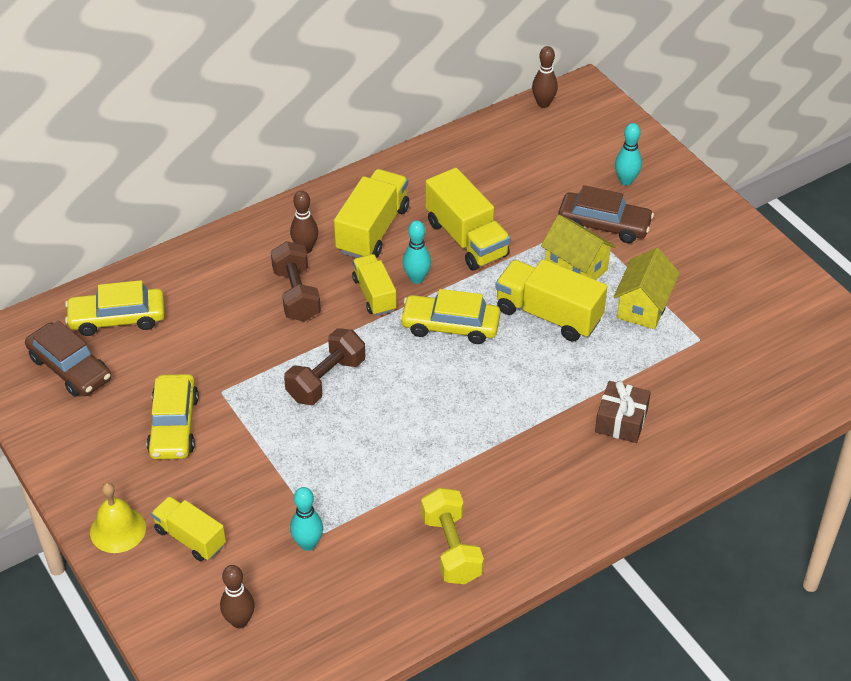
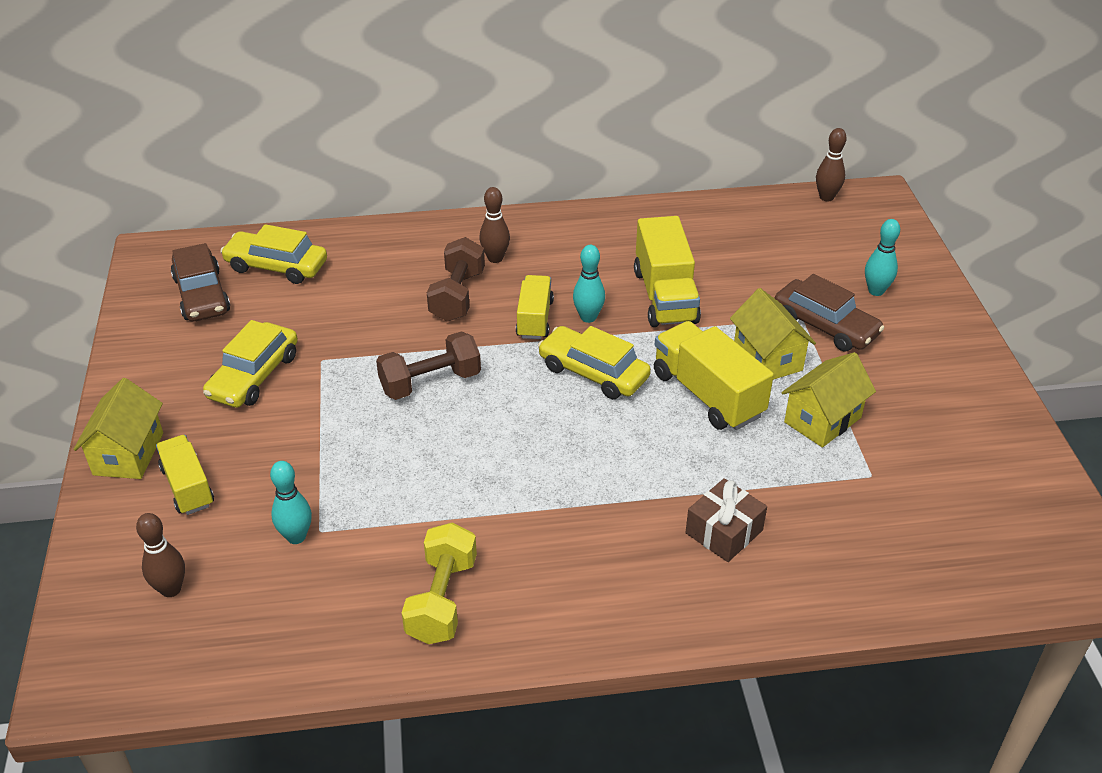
camera: 25 degrees right, 5 degrees down
(118, 530) = (128, 454): yellow bell -> yellow house
(372, 230) = (573, 261): yellow truck -> none

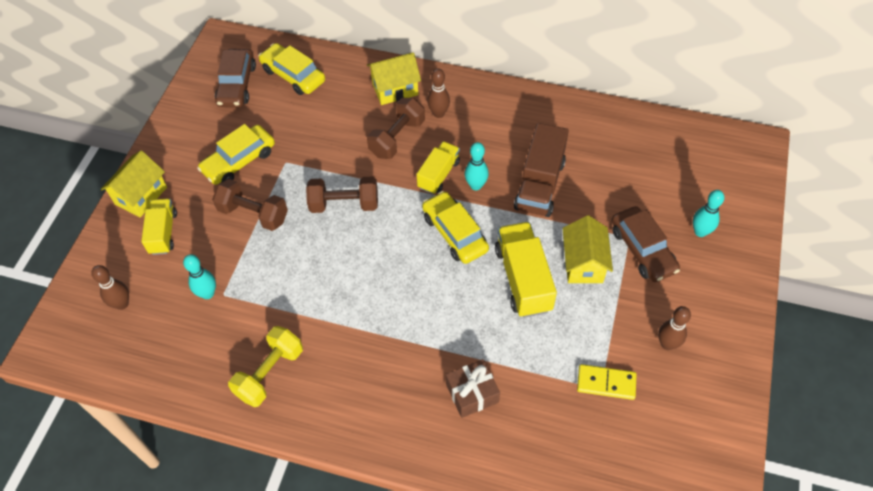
camera: 25 degrees right, 15 degrees up
(310, 428) = (253, 214): none -> brown dumbbell
(665, 296) = (539, 185): yellow truck -> brown truck
(822, 420) = (592, 329): yellow house -> yellow house (395, 89)
(826, 197) = (713, 133): brown bowling pin -> brown bowling pin (667, 344)
(874, 468) = (606, 383): none -> yellow domino

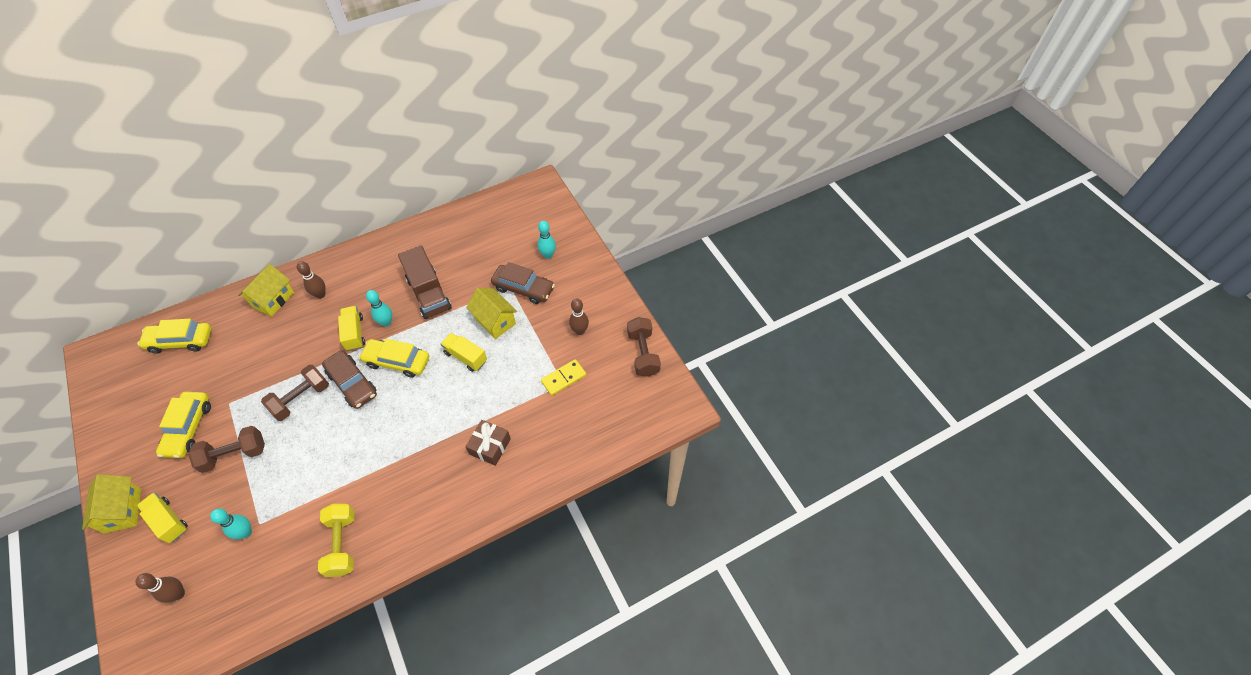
camera: 45 degrees left, 0 degrees up
(237, 85) = (136, 378): brown car -> brown car (352, 383)
(397, 138) = (303, 330): brown dumbbell -> brown dumbbell (643, 353)
(523, 279) = (466, 357): yellow truck -> yellow truck, size x0.64

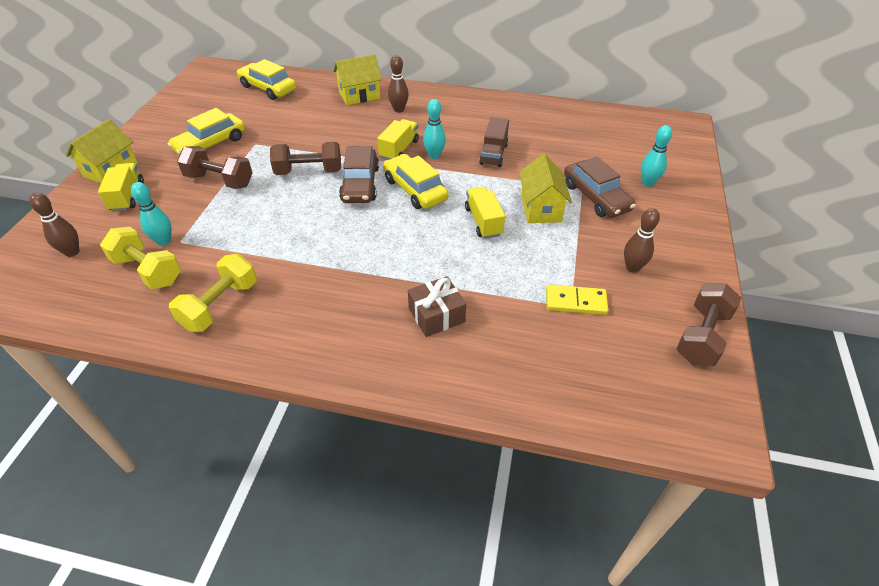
camera: 40 degrees right, 10 degrees down
(259, 561) = (147, 270): none -> yellow dumbbell
(429, 294) = (493, 154): brown truck -> brown truck, size x0.64

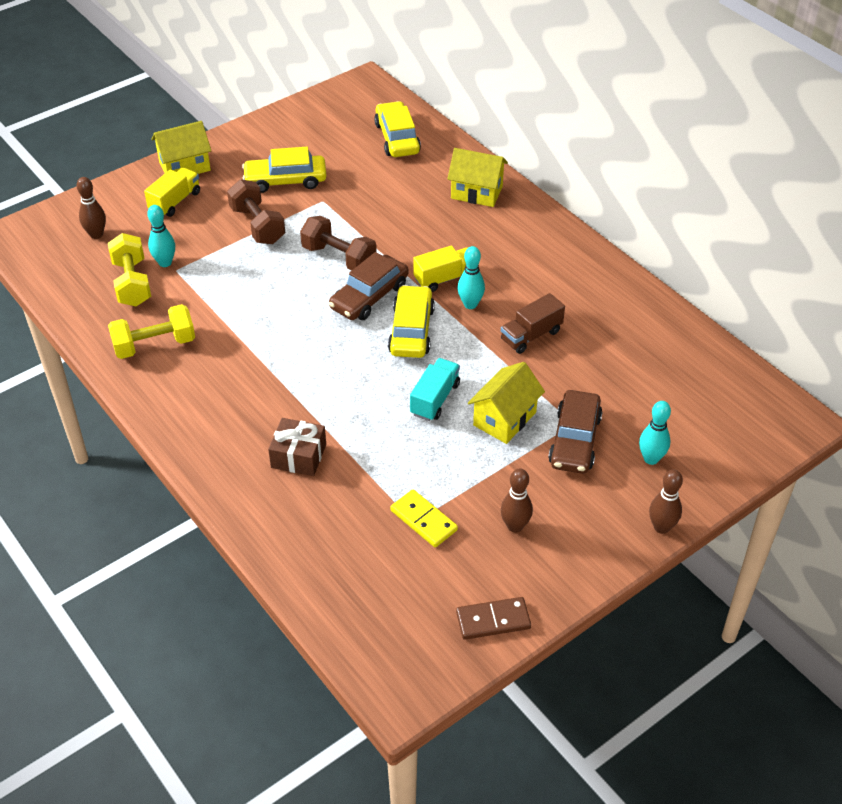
camera: 40 degrees right, 0 degrees up
(399, 110) = (496, 231): brown bowling pin -> brown bowling pin (661, 527)
(483, 221) = (435, 399): yellow truck -> turquoise truck
(701, 336) = (493, 620): brown dumbbell -> brown domino

